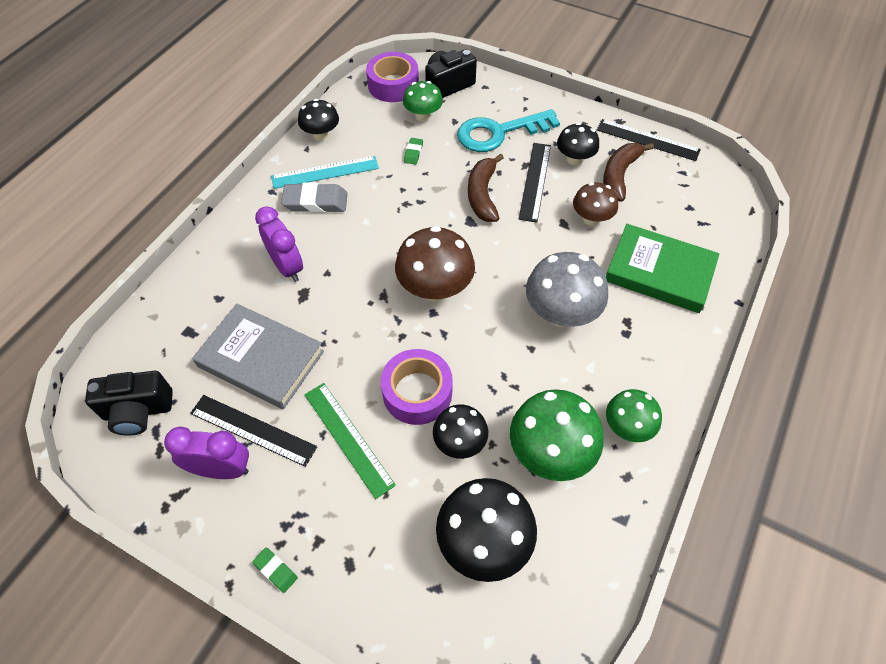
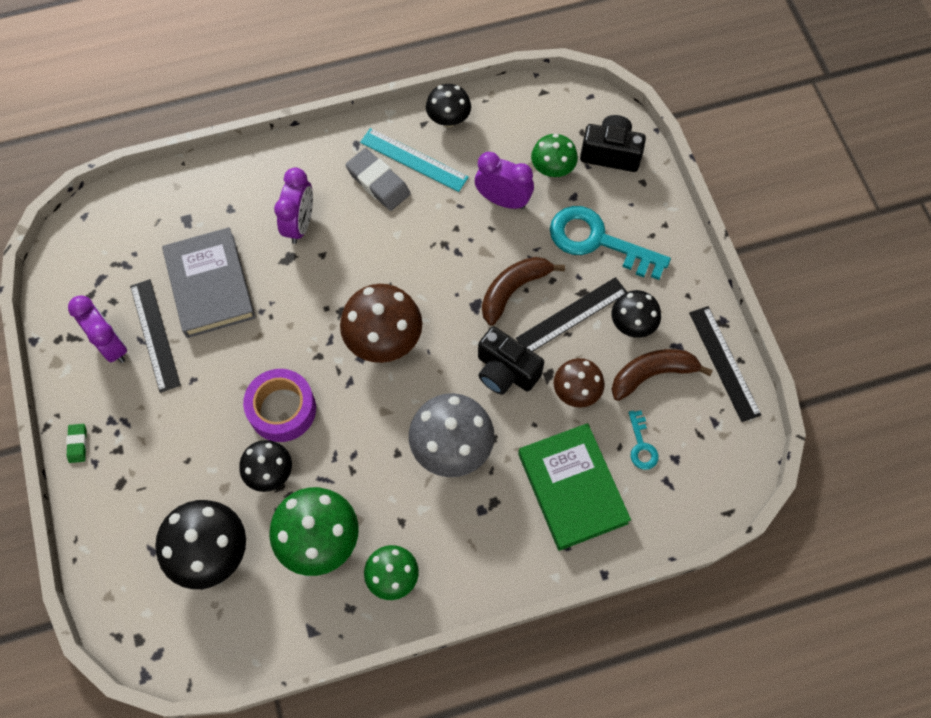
camera: 45 degrees right, 10 degrees up
(138, 411) = (102, 254): black camera -> black camera (505, 371)
(348, 438) = (204, 399): green ruler -> none
(393, 85) = (563, 114): purple tape -> none
(413, 153) = (503, 200): green eraser -> purple clock
(663, 216) = (641, 445): none -> turquoise key

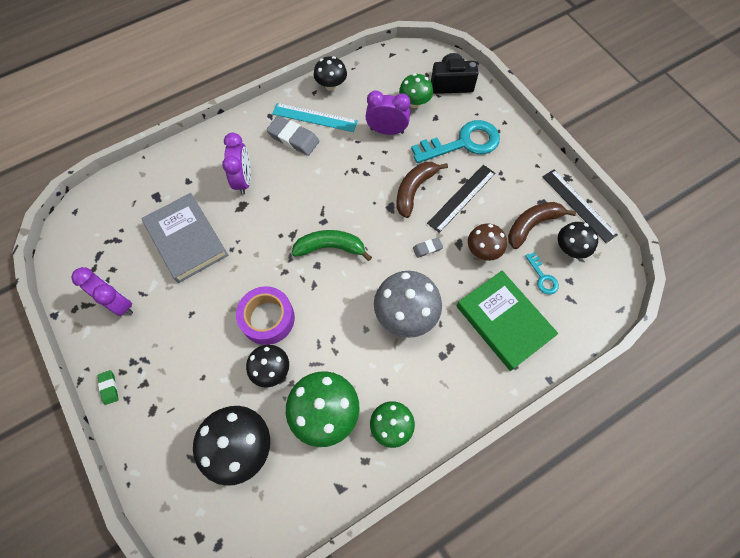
camera: 15 degrees left, 0 degrees up
(155, 335) = (152, 286): black ruler -> none
(384, 339) = (330, 247): brown mushroom -> green banana
(505, 371) = (427, 248): black camera -> grey eraser
(598, 241) = (463, 143): turquoise key -> turquoise key turned 150 degrees clockwise
(632, 324) = (506, 194): black mushroom -> black mushroom (570, 248)

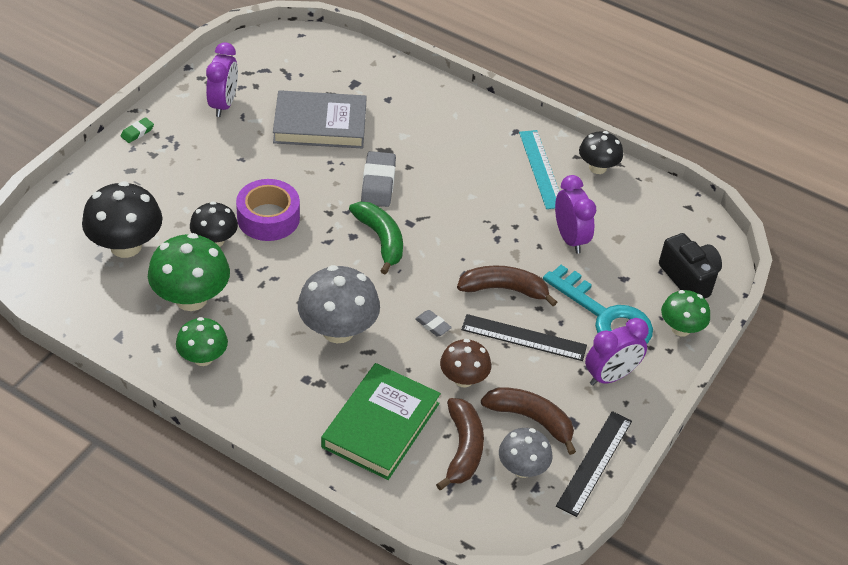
camera: 60 degrees right, 20 degrees down
(187, 239) = (320, 124): grey book -> grey book turned 60 degrees clockwise
(244, 180) = (418, 141): purple clock -> purple clock (610, 376)
(293, 138) = (499, 161): grey eraser -> grey eraser (378, 183)
(414, 102) = (631, 251): green mushroom -> green mushroom (681, 328)
(542, 277) = (463, 449): turquoise key -> brown banana
(570, 248) = (522, 468): black mushroom -> grey mushroom

